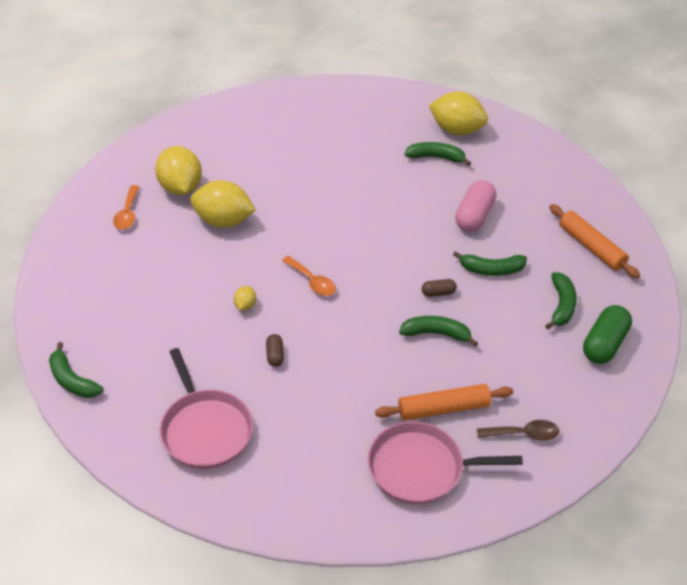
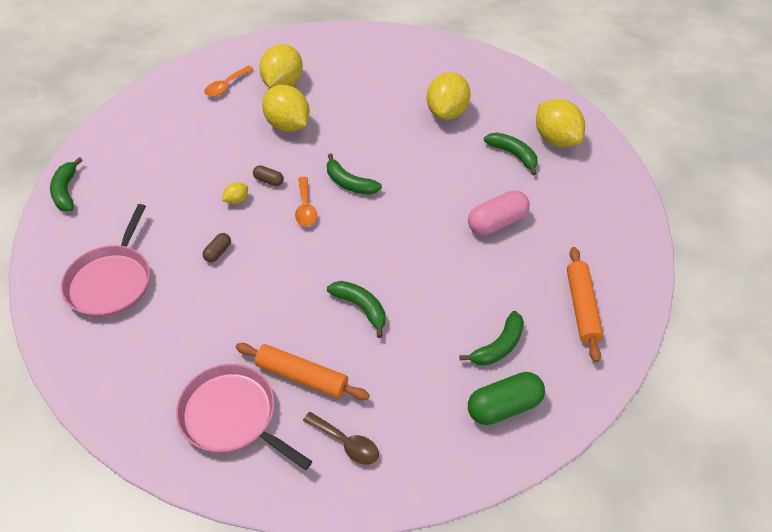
camera: 35 degrees right, 5 degrees up
(350, 147) = (446, 112): none -> yellow lemon
(438, 293) = (398, 273): brown capsule -> brown capsule (269, 181)
(491, 270) = (465, 278): green banana -> green banana (349, 183)

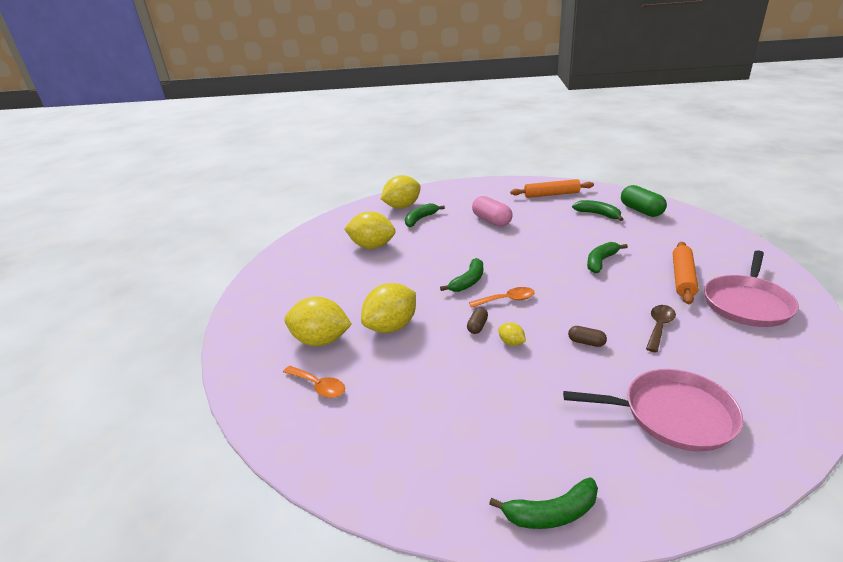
camera: 90 degrees left, 20 degrees down
(346, 443) = (718, 255): brown spoon -> brown spoon (659, 327)

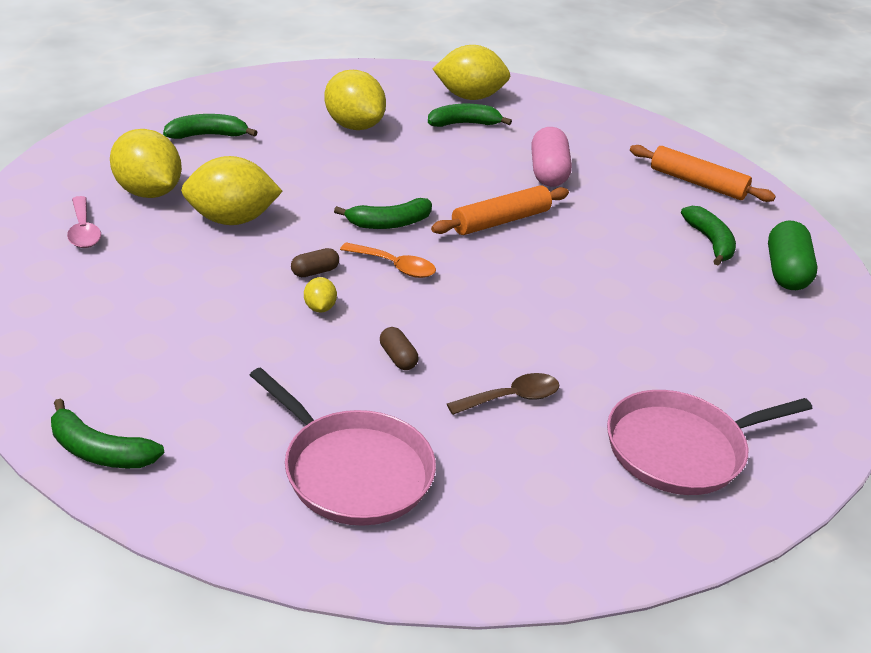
camera: 30 degrees right, 5 degrees up
(318, 386) = (83, 231): orange spoon -> pink spoon
(601, 262) = (590, 295): green banana -> green banana (207, 135)
(683, 278) = (659, 374): orange rolling pin -> orange rolling pin (501, 221)

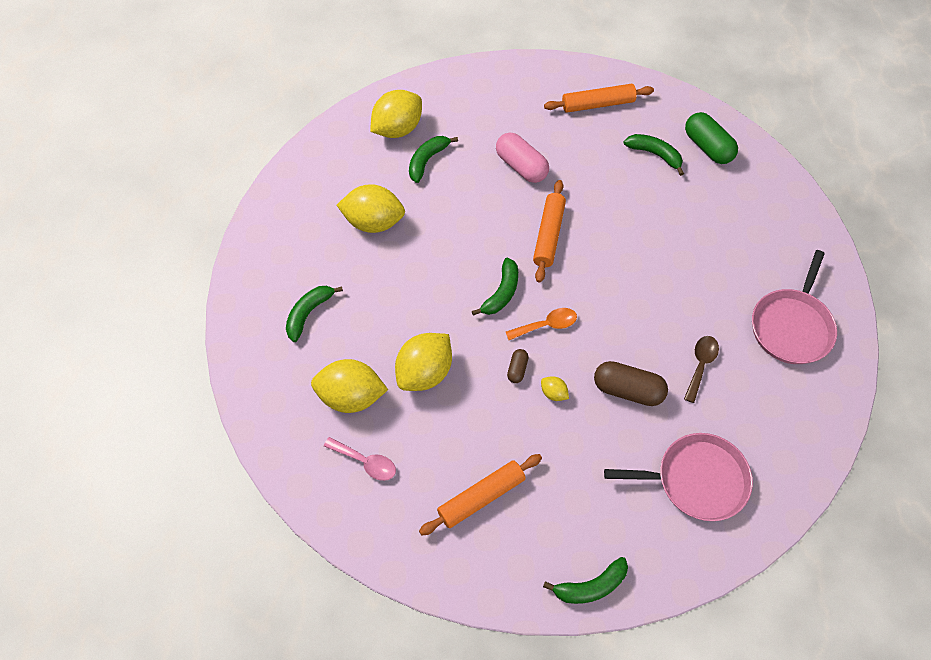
camera: 40 degrees left, 25 degrees up
(128, 317) = (481, 497): none -> orange rolling pin
(397, 358) = (627, 390): brown capsule -> brown capsule, size x1.97

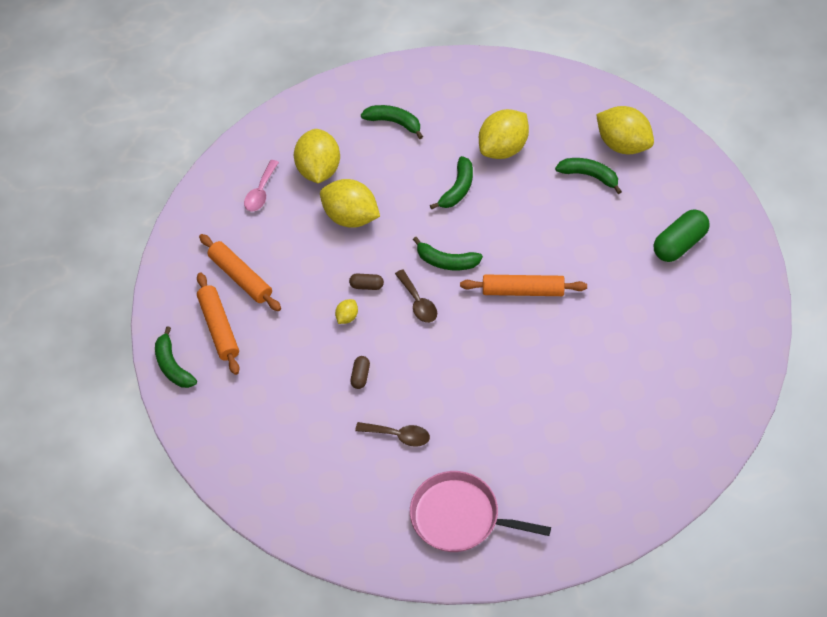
camera: 85 degrees right, 5 degrees down
(373, 222) = (503, 148): yellow lemon -> yellow lemon turned 45 degrees clockwise
(521, 166) = (604, 256): pink capsule -> none
(546, 325) = (418, 302): orange spoon -> brown spoon
(598, 104) = (713, 314): orange rolling pin -> orange rolling pin (219, 328)
(627, 390) = (360, 376): brown capsule -> brown capsule, size x0.51
(655, 154) = (655, 375): green banana -> green banana (458, 189)
(696, 480) = (278, 439): pink pan -> none
(707, 147) = (682, 427): green capsule -> green capsule (680, 244)

